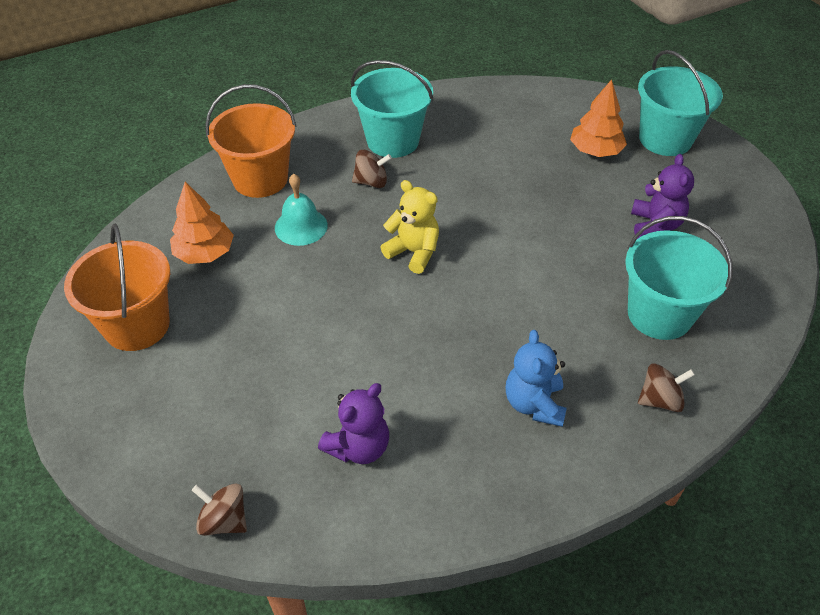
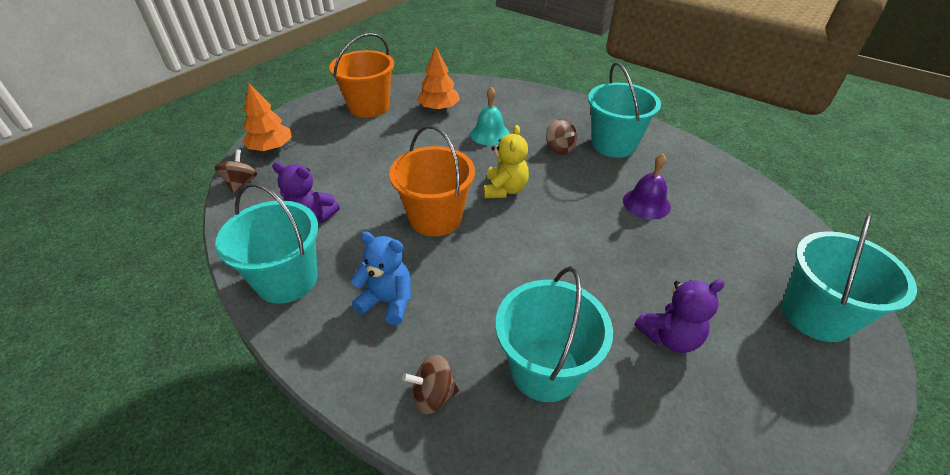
camera: 65 degrees right, 5 degrees down
(260, 179) = (519, 105): orange bucket -> orange bucket (435, 218)
(457, 492) = (287, 280): none -> turquoise bucket
(496, 162) = (646, 203): none -> purple bell
(534, 404) = (388, 301): blue teddy bear -> blue teddy bear turned 45 degrees clockwise
(595, 151) = (732, 263): orange tree -> orange tree (271, 148)
(660, 400) = (433, 395): brown spinning top -> brown spinning top turned 120 degrees clockwise

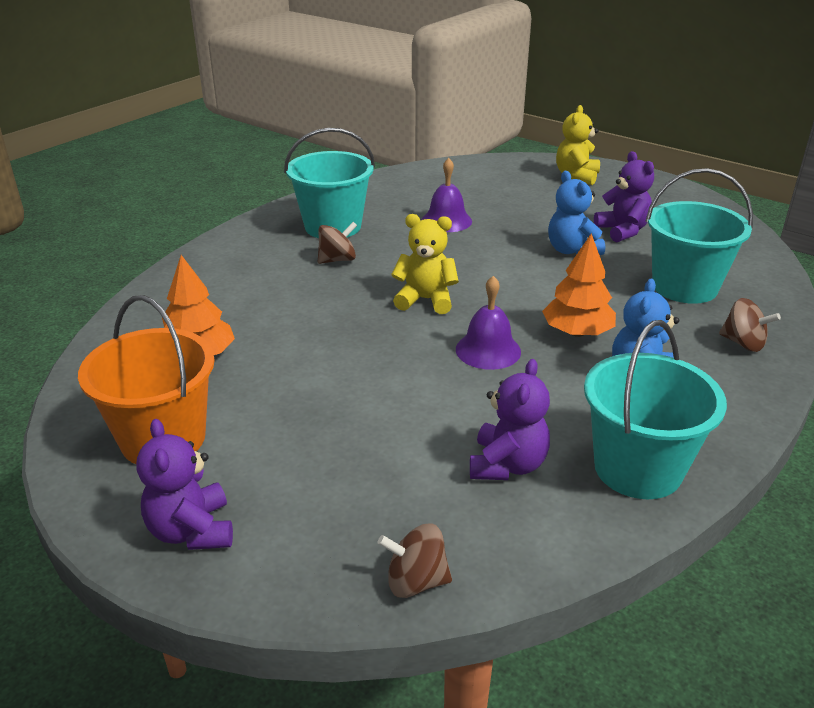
camera: 90 degrees left, 10 degrees down
(271, 148) = (292, 562): orange tree -> orange tree (577, 332)
(302, 121) = (192, 531): none -> purple teddy bear
(433, 395) = (743, 343): brown spinning top -> brown spinning top turned 45 degrees counterclockwise
(435, 218) = (488, 350): orange bucket -> purple bell
(490, 134) = (291, 309): turquoise bell -> none
(608, 285) = (572, 250): none -> blue teddy bear
(816, 315) = (576, 176): turquoise bucket -> yellow teddy bear

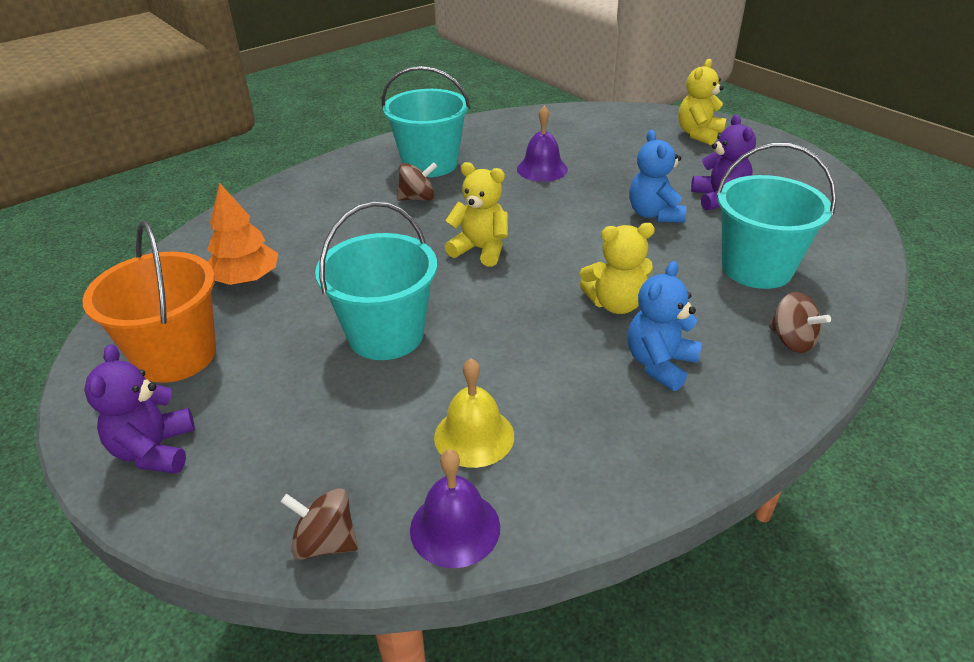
camera: 15 degrees right, 5 degrees up
(488, 350) = (515, 310): purple bell -> purple bell (455, 528)
(507, 465) = (474, 436): purple teddy bear -> yellow bell
(577, 332) = (615, 304): orange tree -> yellow teddy bear
(638, 468) = (606, 463): turquoise bucket -> turquoise bucket (386, 335)

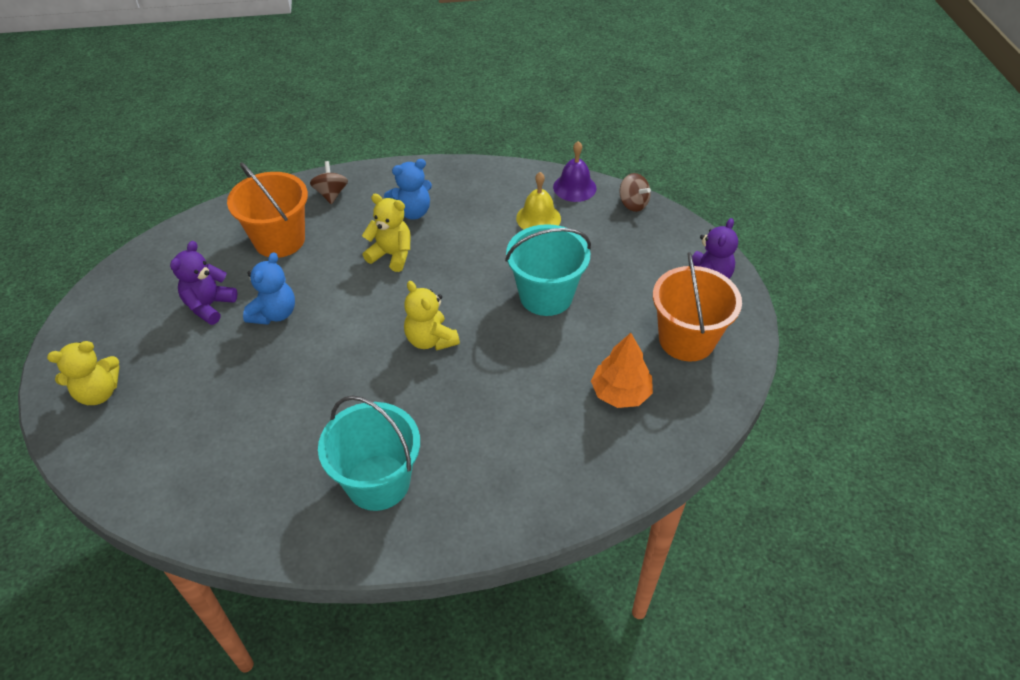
camera: 150 degrees left, 10 degrees up
(417, 198) = (430, 429): brown spinning top -> none
(542, 169) = (289, 415): purple bell -> none
(756, 268) = (279, 240): turquoise bucket -> orange bucket

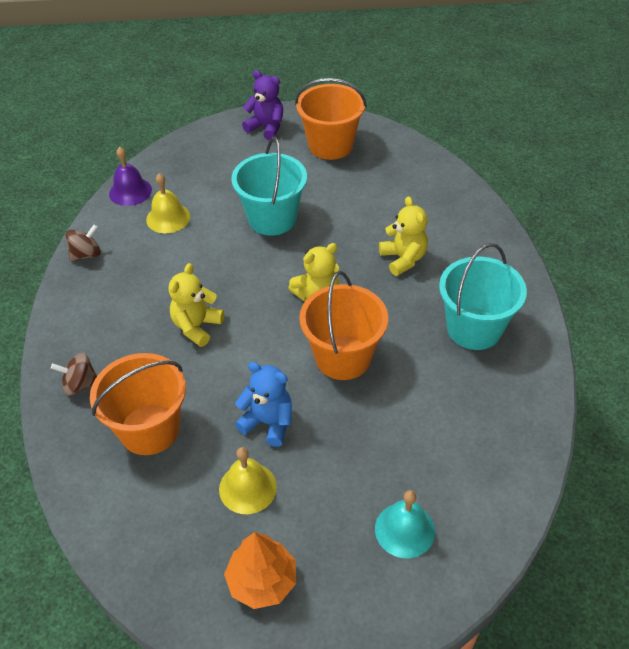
camera: 85 degrees left, 0 degrees up
(98, 393) = (372, 582): yellow teddy bear -> yellow teddy bear (403, 259)
(141, 415) = (404, 530): none -> turquoise bell
(209, 306) = (247, 488): purple teddy bear -> yellow bell
(345, 364) = (343, 357): none -> orange bucket
(412, 212) = (133, 311): blue teddy bear -> none
(620, 393) = (382, 184): orange tree -> orange tree (262, 581)
(633, 204) = (165, 157): brown spinning top -> brown spinning top (86, 254)

